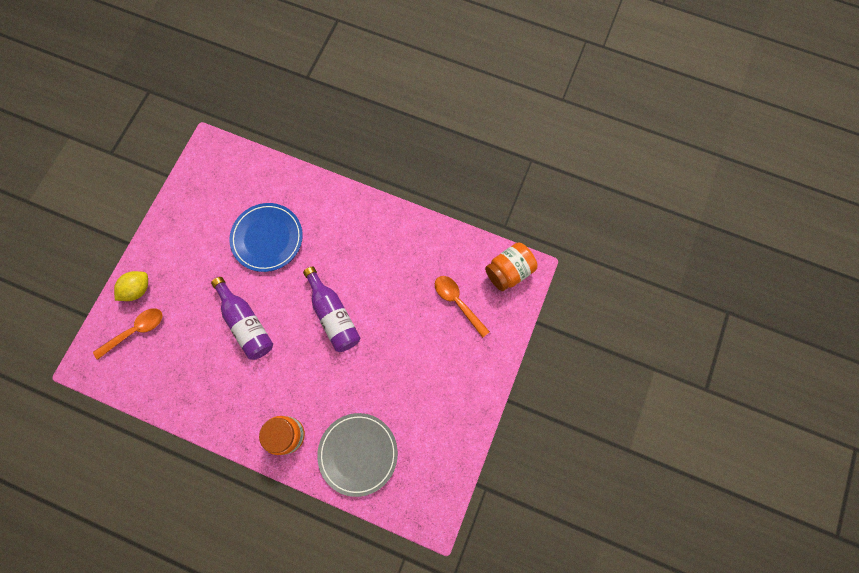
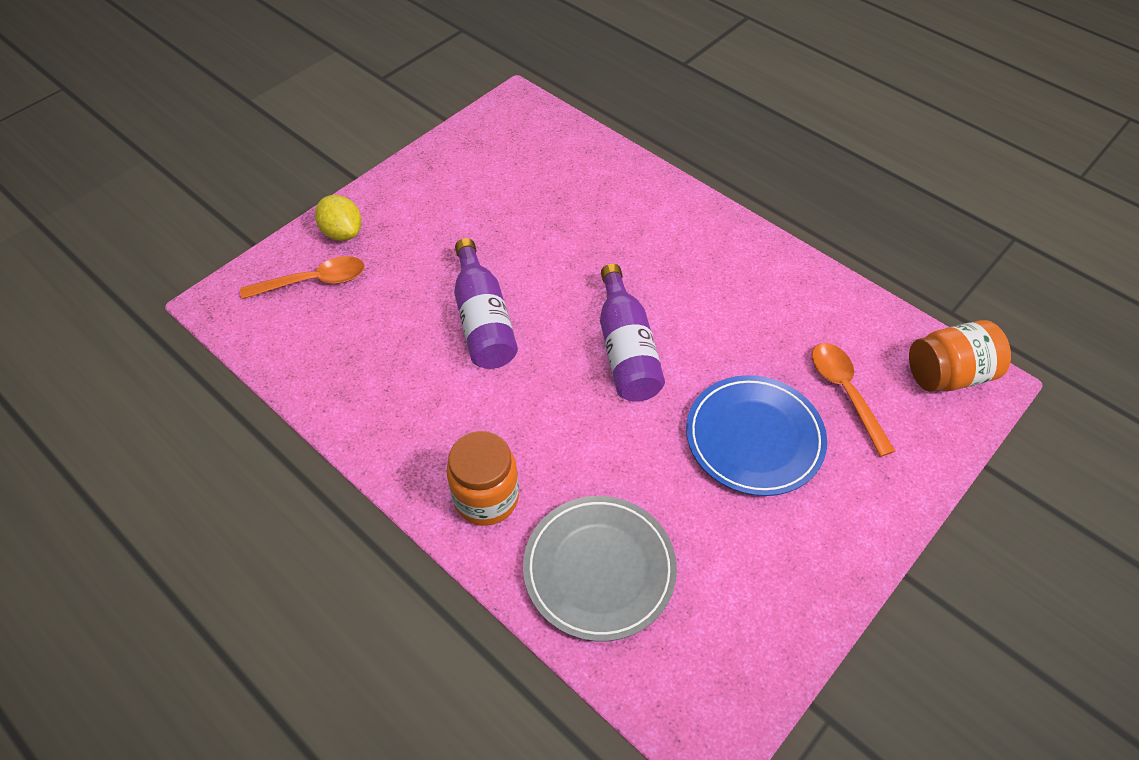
camera: 20 degrees right, 20 degrees down
(138, 289) = (342, 233): yellow lemon -> yellow lemon turned 75 degrees clockwise
(267, 238) = (558, 224): blue plate -> blue plate (754, 438)

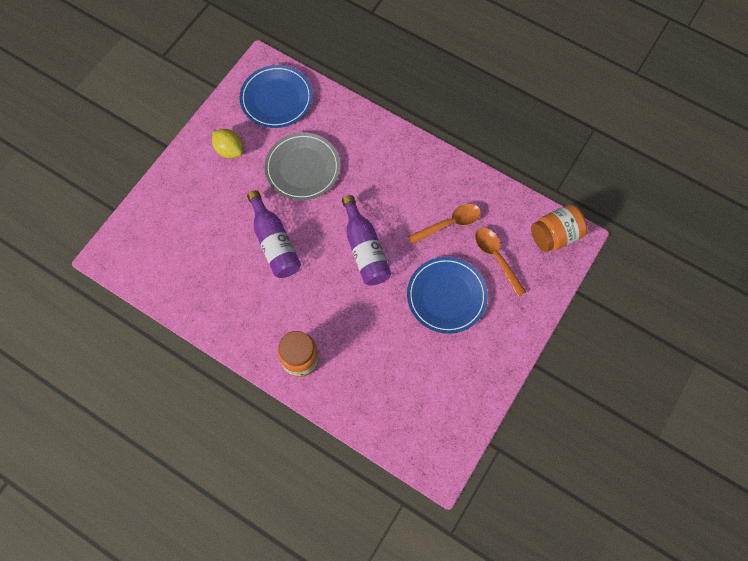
camera: 10 degrees left, 15 degrees up
(313, 281) = (161, 232): orange spoon -> orange spoon (449, 224)
(342, 233) = (170, 192): yellow lemon -> yellow lemon (229, 150)
(529, 142) = (276, 99): none -> blue plate
(599, 569) = (370, 390): grey plate -> grey plate (302, 168)

